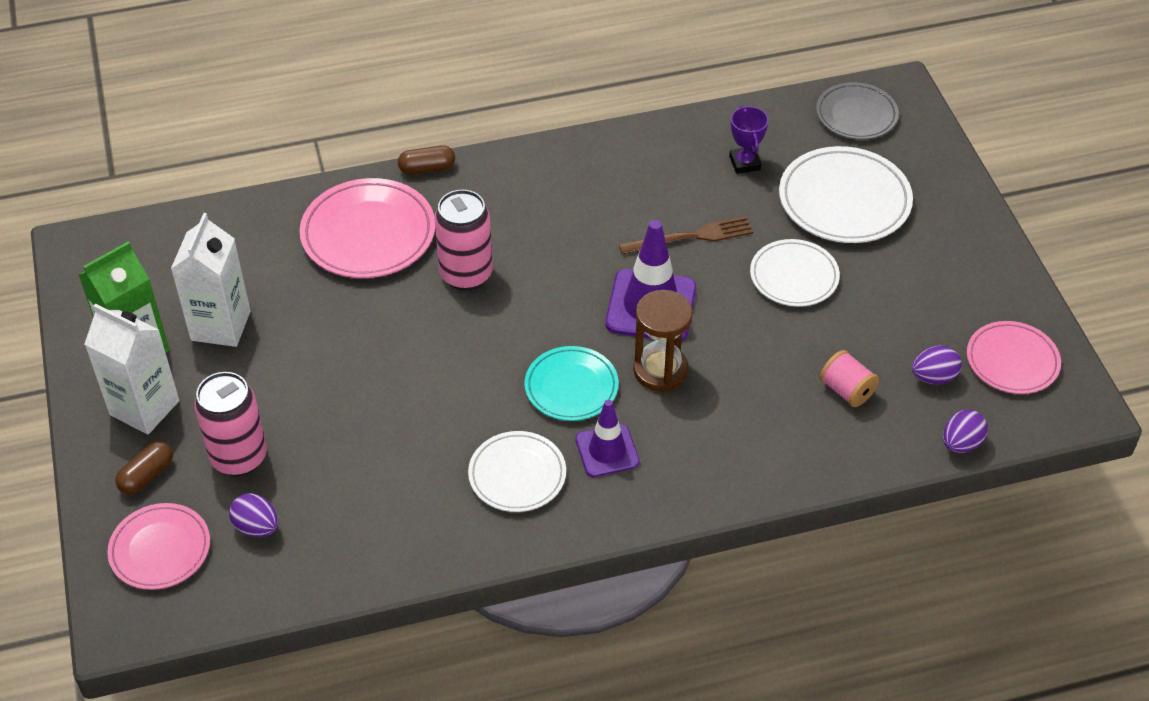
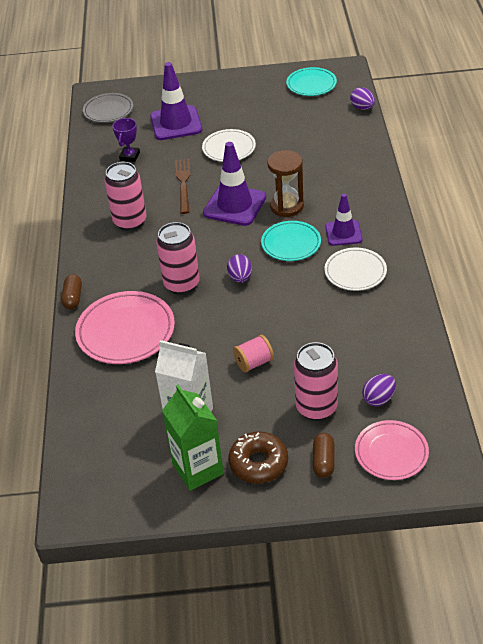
camera: 75 degrees left, 5 degrees down
(144, 408) = (258, 463): white carton -> brown donut
(147, 475) = (323, 461): brown capsule -> brown capsule turned 45 degrees clockwise
(591, 194) = (130, 222): none -> pink can
(744, 163) = (130, 156): purple trophy -> purple trophy turned 75 degrees counterclockwise
(844, 200) = (176, 123): white plate -> purple traffic cone
(846, 390) = (318, 140): pink spool -> pink spool (254, 362)
(933, 377) = (316, 110): purple egg -> purple egg (240, 278)
(1012, 361) = (311, 84): pink plate -> turquoise plate

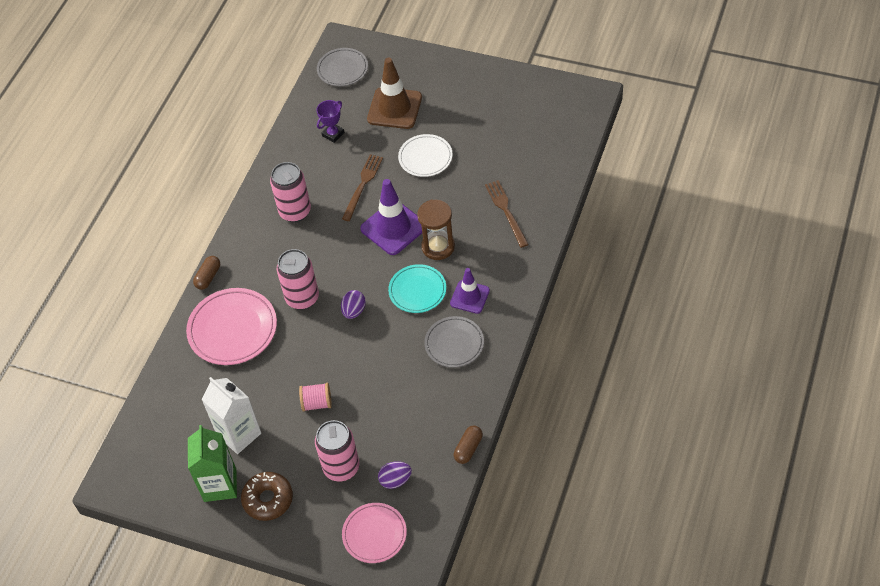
camera: 25 degrees right, 10 degrees up
(176, 123) = (394, 108): purple traffic cone -> brown traffic cone
(311, 84) = (547, 104): turquoise plate -> none
(323, 461) = (318, 519): brown capsule -> brown capsule (468, 448)
(330, 163) = (506, 211): none -> brown fork
(355, 272) = (454, 344): white plate -> grey plate
(362, 108) = (577, 153): purple egg -> none

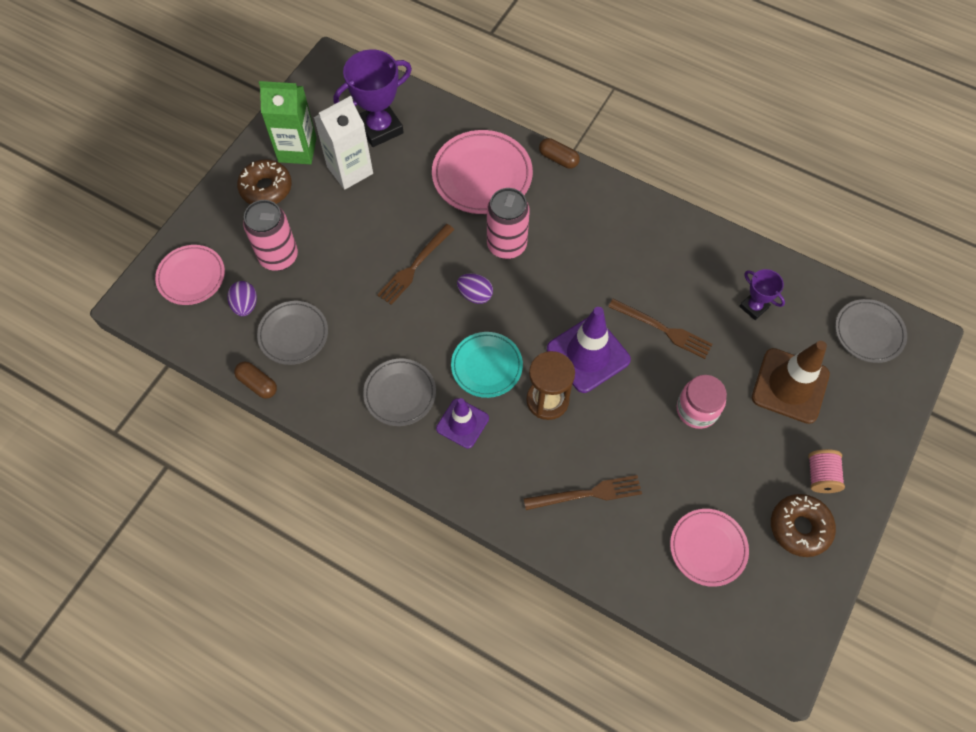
camera: 95 degrees right, 10 degrees up
(187, 421) = (380, 128): none -> purple trophy
(295, 211) = (635, 251): pink can -> none
(317, 403) = (364, 243): pink spool -> pink spool (821, 476)
(333, 360) = (414, 266): none -> brown fork
(416, 434) = (293, 334): none -> grey plate
(425, 158) = (697, 410): white plate -> pink jar
(499, 95) = (799, 527): none -> brown donut
(527, 140) = (708, 548): none -> pink plate

